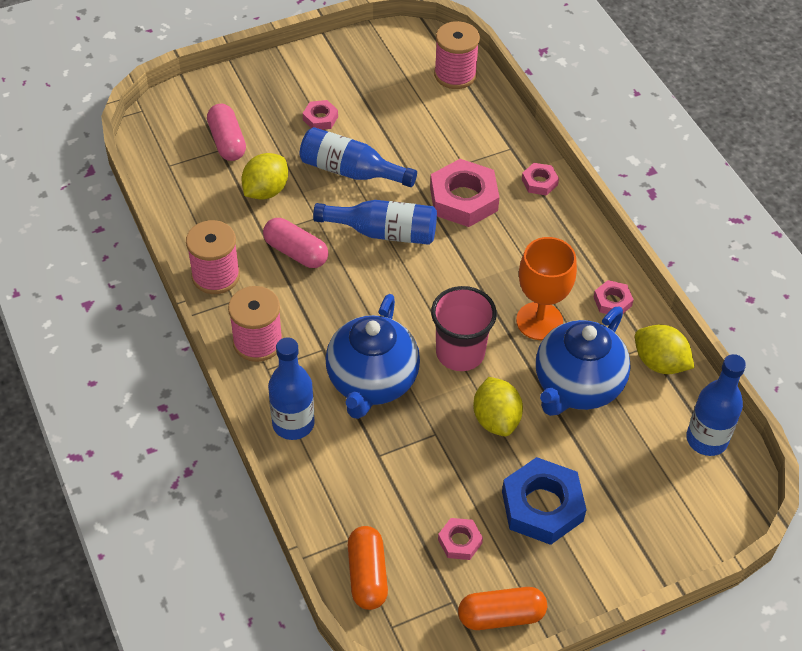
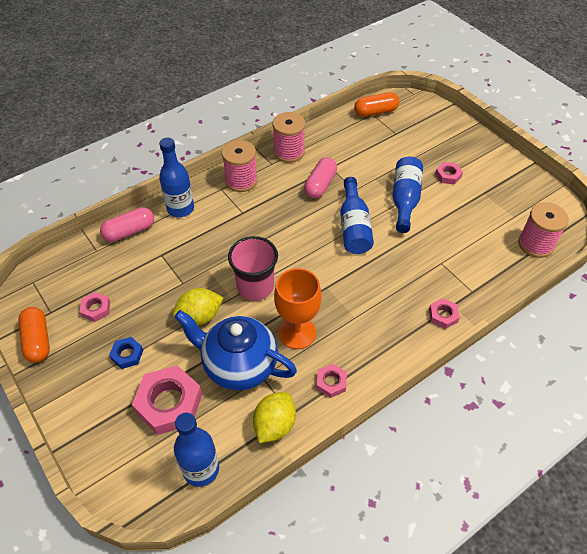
camera: 80 degrees right, 0 degrees up
(227, 142) = (404, 135): pink capsule -> pink capsule (129, 231)
(266, 191) = (368, 161): yellow lemon -> none
(367, 575) = (70, 264): orange capsule -> orange capsule (375, 112)
(372, 382) = (220, 242): blue teapot -> none
(463, 199) = (404, 268): pink nut -> pink nut (169, 403)
(542, 506) = (127, 354): blue nut -> blue nut, size x0.51

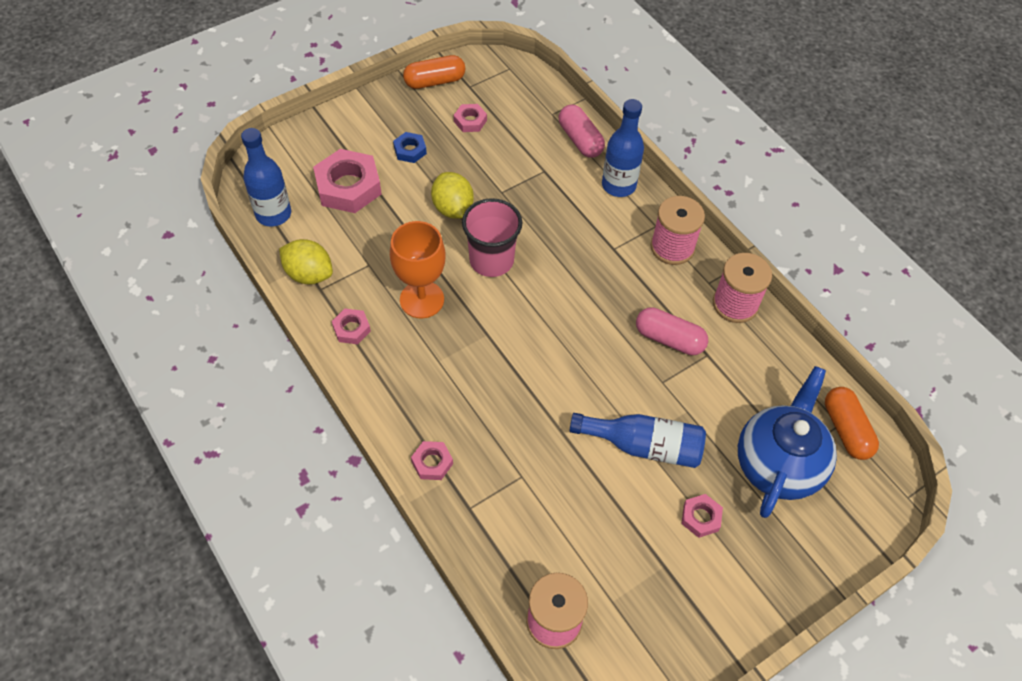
camera: 90 degrees right, 5 degrees up
(239, 365) = (385, 244): blue teapot -> blue teapot (778, 464)
(354, 226) = (589, 374): blue bottle -> none

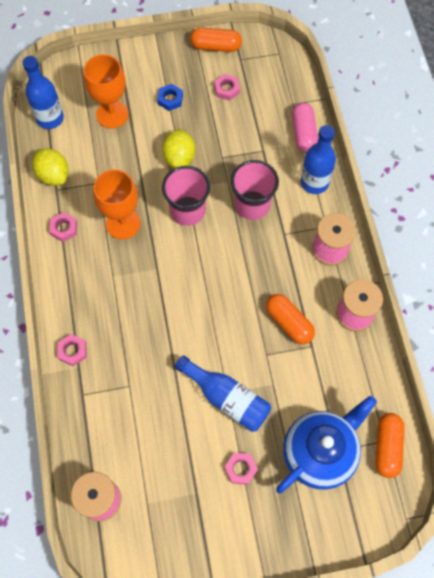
camera: 25 degrees right, 10 degrees up
(348, 187) = (112, 114): pink nut -> orange goblet
(562, 230) = (252, 205): none -> pink cup
(669, 339) = (289, 322): pink capsule -> orange capsule

